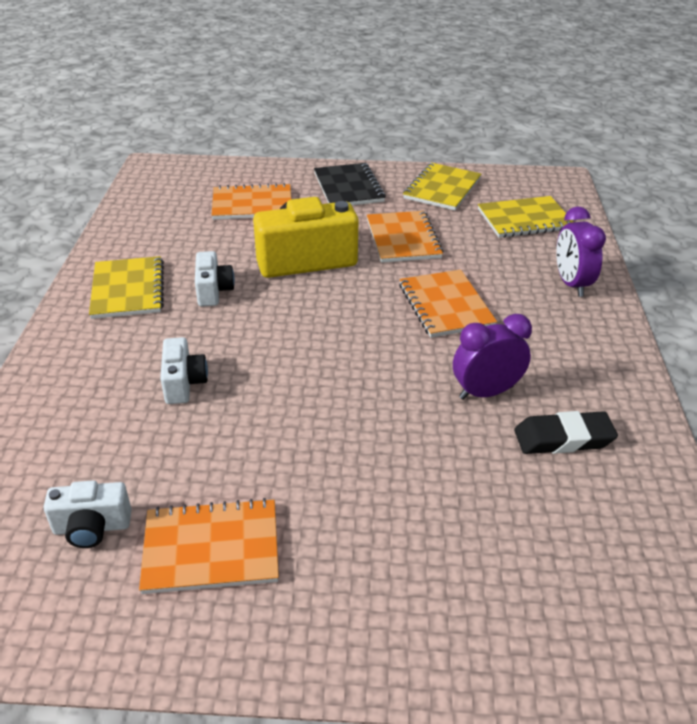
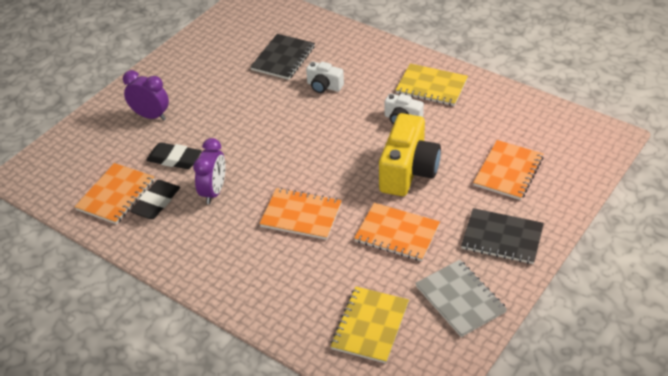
camera: 125 degrees right, 5 degrees up
(92, 527) = (256, 42): white camera -> none
(130, 463) = (283, 58): none -> black notebook
(211, 548) = (214, 68): orange notebook -> orange notebook (116, 195)
(442, 188) = (460, 299): yellow notebook -> grey notebook
(471, 468) = (174, 159): none -> black eraser
(571, 284) = (267, 296): purple clock -> purple clock (151, 116)

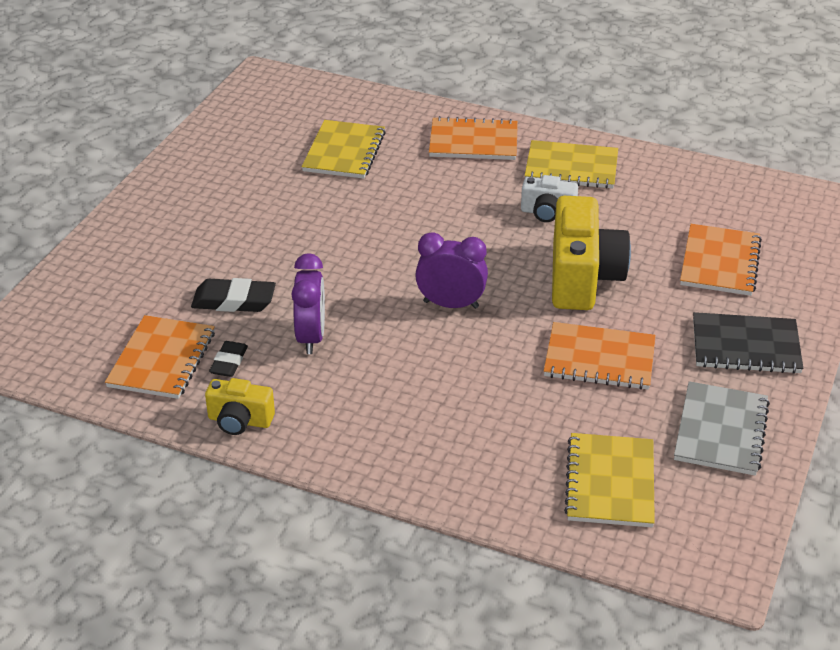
camera: 15 degrees left, 5 degrees down
(148, 245) = (240, 421): none -> yellow camera
(151, 116) = (174, 247): purple clock -> purple clock (451, 304)
(156, 203) = (229, 362): black eraser -> black eraser, size x0.64
(283, 58) = (344, 152): black notebook -> yellow notebook
(301, 215) = (453, 352): orange notebook -> orange notebook (473, 142)
(324, 86) = (418, 182): white camera -> none
(460, 299) = (721, 431): grey notebook -> grey notebook turned 60 degrees clockwise

